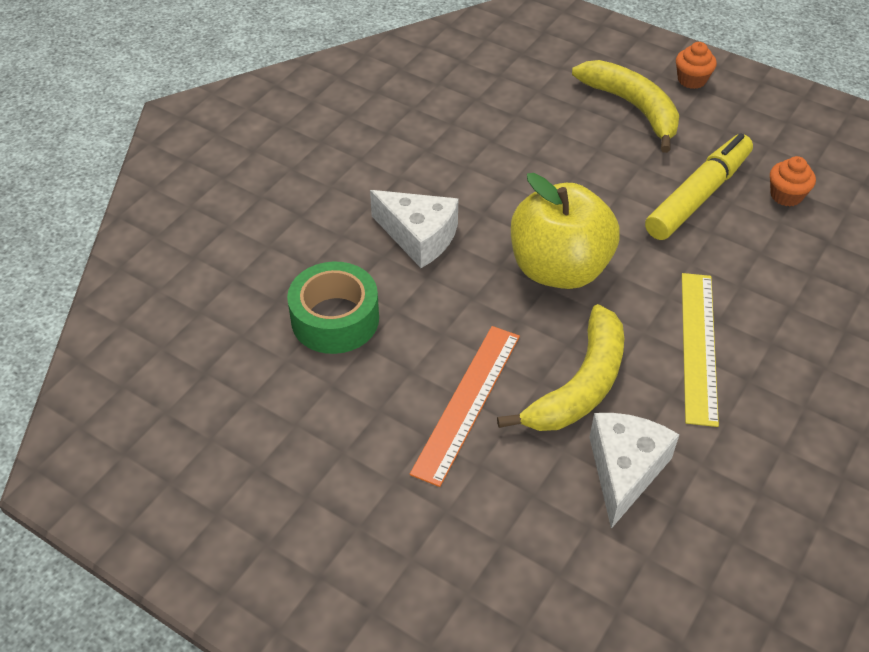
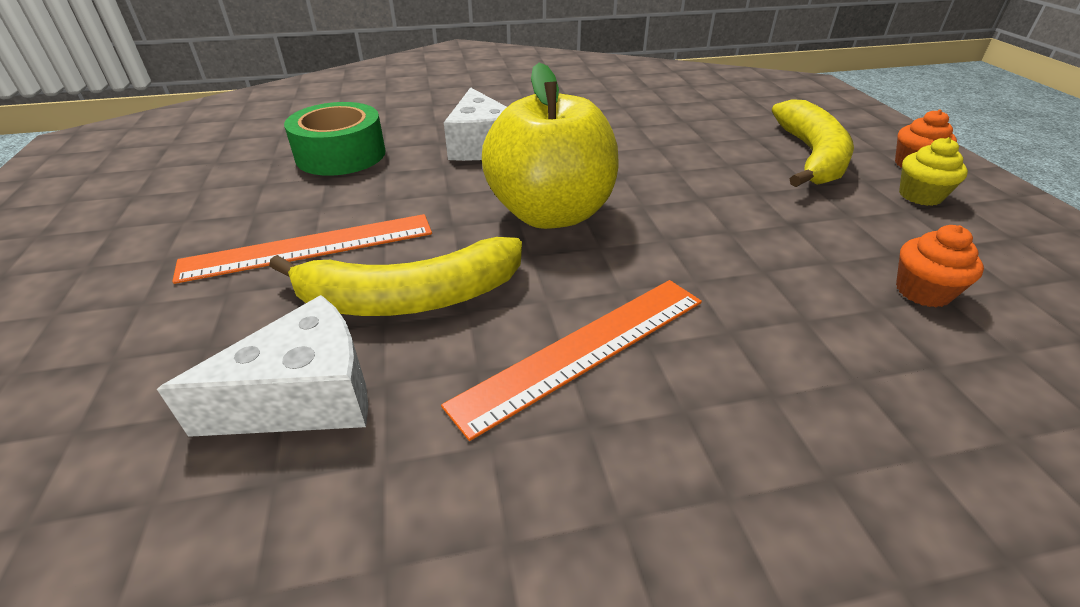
camera: 45 degrees right, 10 degrees down
(698, 196) = (791, 237): yellow marker -> none
(698, 346) = (584, 349): yellow ruler -> orange ruler
(720, 112) = (920, 196): none -> yellow cupcake

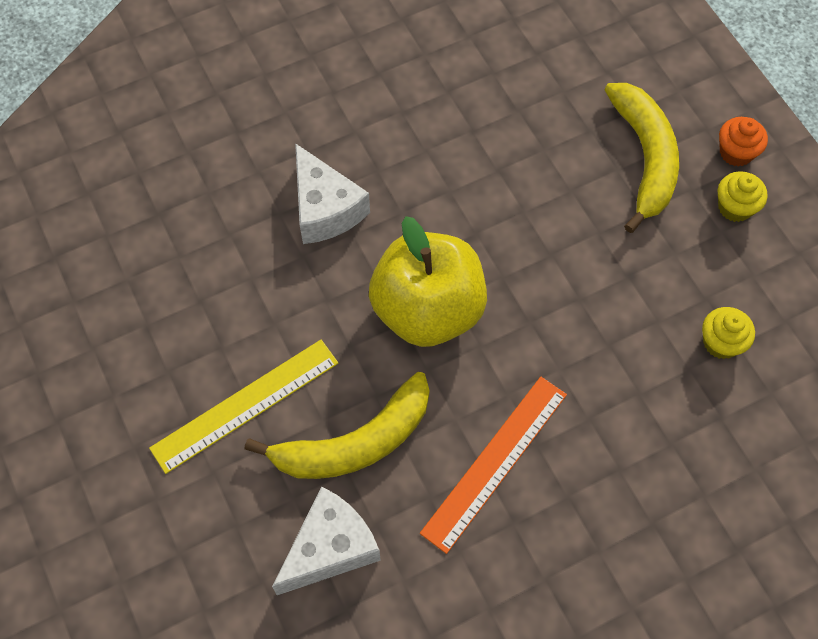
camera: 15 degrees left, 25 degrees up
(309, 247) = (245, 405): orange ruler -> yellow ruler
(341, 155) = (193, 259): green tape -> none
(922, 291) = (721, 342): orange cupcake -> yellow cupcake

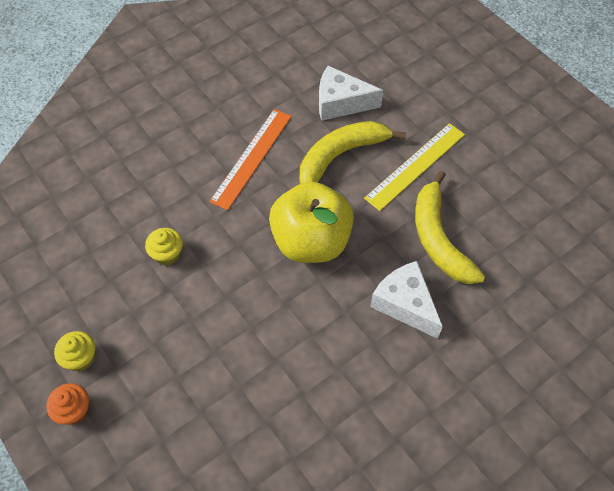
camera: 170 degrees right, 5 degrees down
(330, 548) = (341, 103): white cheese -> white cheese turned 60 degrees clockwise
(644, 158) = (153, 391): yellow banana -> yellow banana (438, 238)
(721, 342) = (102, 251): yellow cupcake -> yellow cupcake (167, 254)

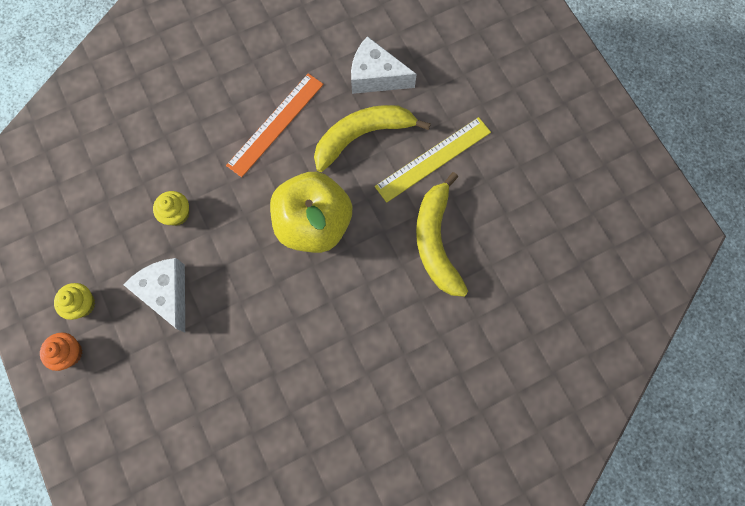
camera: 10 degrees right, 15 degrees up
(405, 304) = (387, 303): white cheese -> white cheese (167, 293)

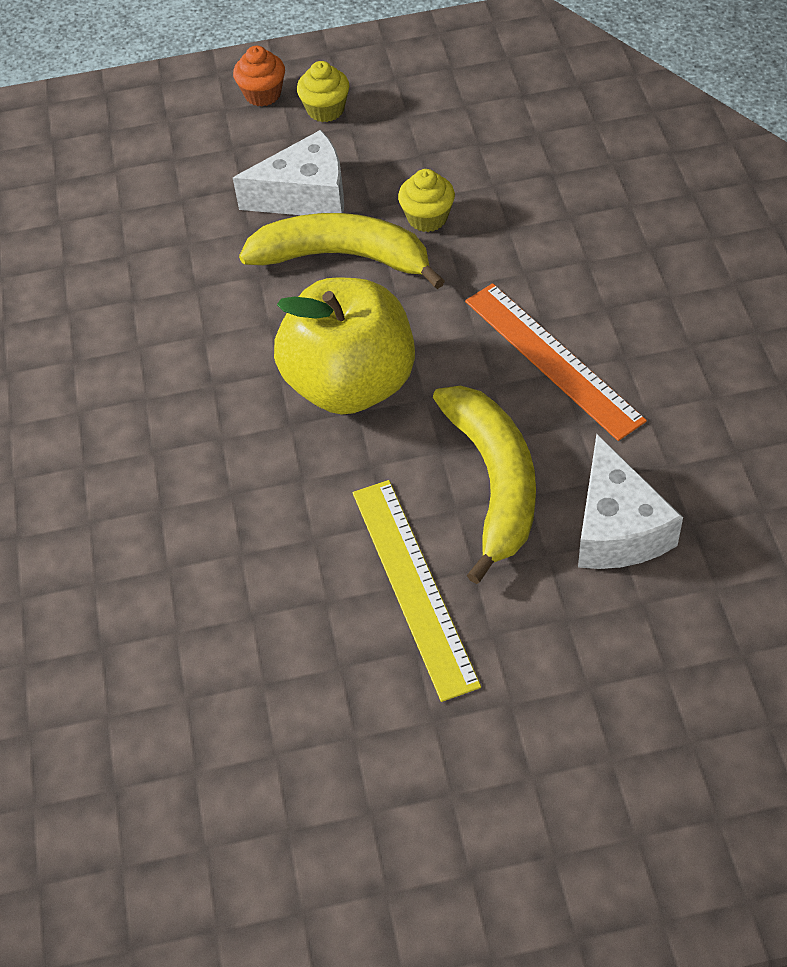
camera: 110 degrees right, 20 degrees down
(376, 76) = (617, 528): white cheese -> white cheese turned 135 degrees clockwise
(436, 241) = (253, 554): yellow banana -> yellow banana (343, 257)

